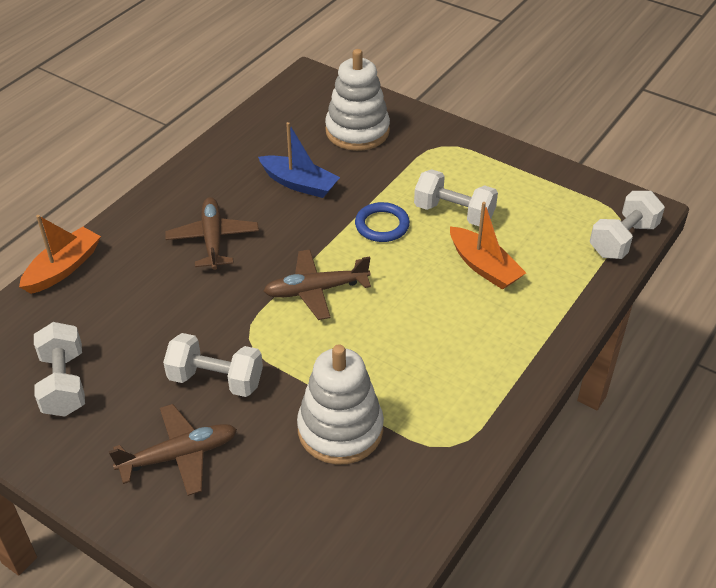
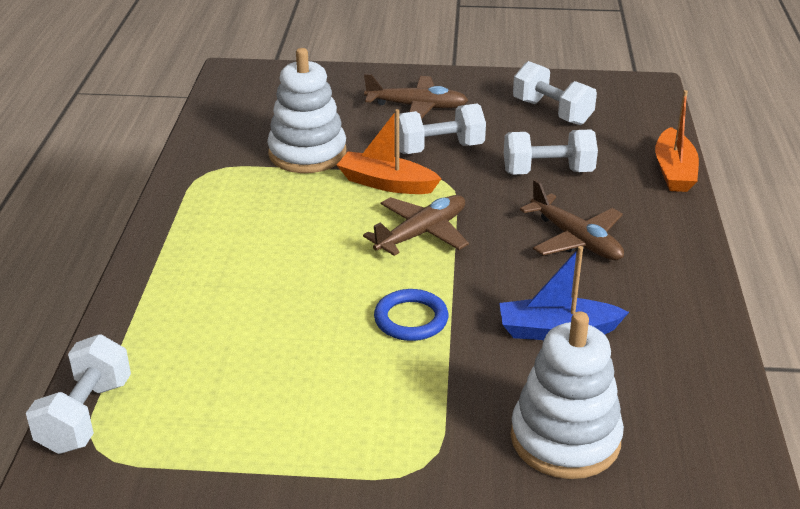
camera: 150 degrees right, 10 degrees down
(178, 456) = (416, 107): brown plane -> brown plane turned 120 degrees counterclockwise
(454, 213) = (333, 367): white dumbbell -> white dumbbell (548, 172)
(484, 267) = (257, 317): orange boat -> orange boat (386, 183)

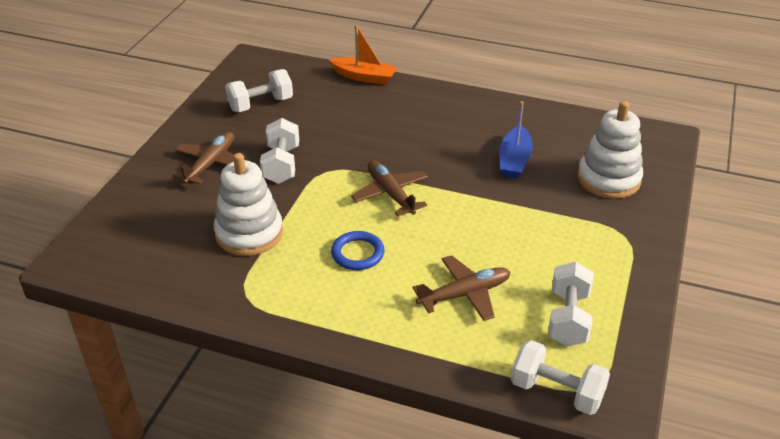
camera: 75 degrees left, 5 degrees up
(386, 183) = (317, 199): orange boat -> none
(411, 319) = (487, 216): blue ring -> blue ring (357, 253)
(548, 172) = (340, 124): white dumbbell -> white dumbbell (568, 318)
(575, 239) = (424, 132): brown plane -> brown plane (464, 294)

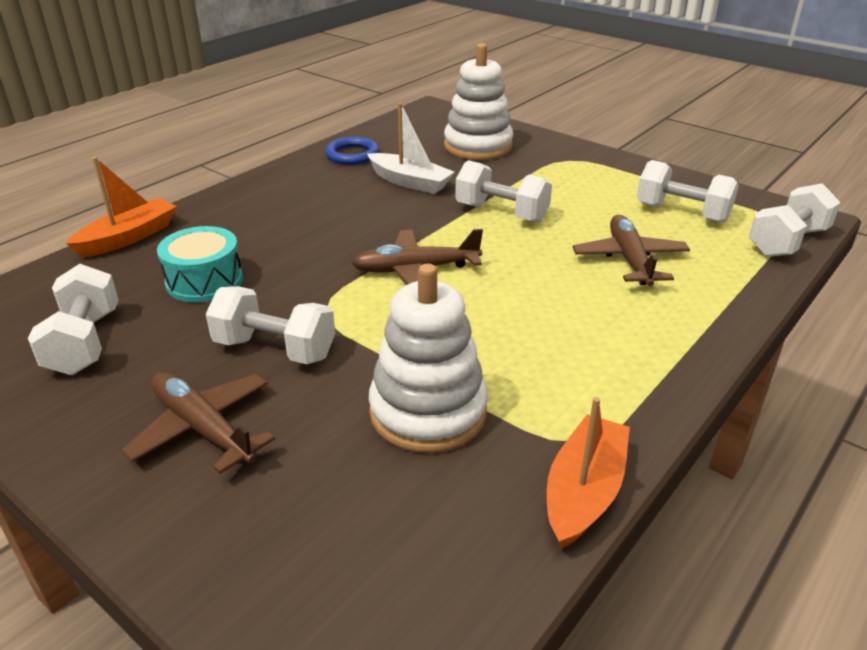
camera: 70 degrees left, 5 degrees down
(205, 303) = (584, 491): none -> orange boat
(334, 119) = (204, 281): none -> turquoise drum
(357, 253) = (525, 318): blue ring -> blue ring (352, 155)
(496, 215) = (501, 213): none -> white dumbbell
(514, 160) = (410, 182): blue boat -> white boat

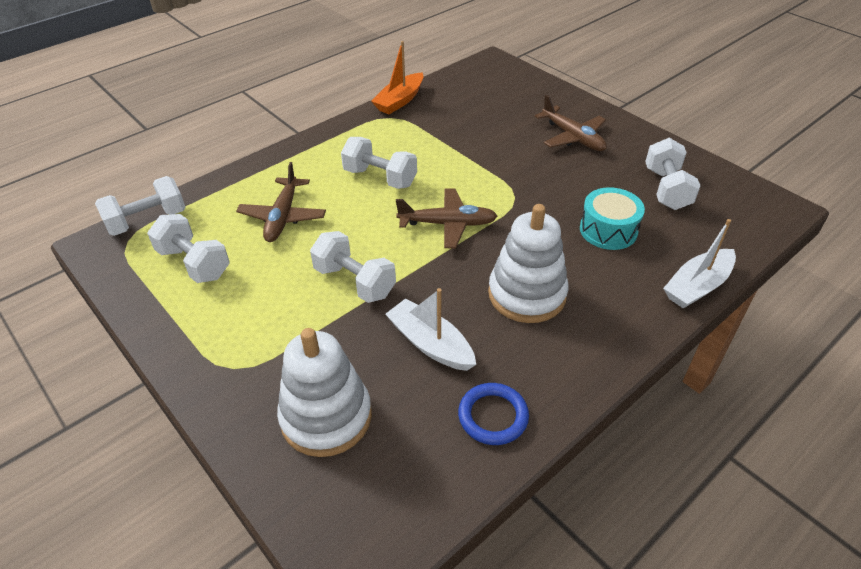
camera: 170 degrees left, 10 degrees up
(129, 237) = (697, 286): orange boat -> white boat
(275, 349) = (544, 174): white dumbbell -> white dumbbell (380, 178)
(428, 412) = (459, 134): white stacking toy -> white stacking toy (527, 294)

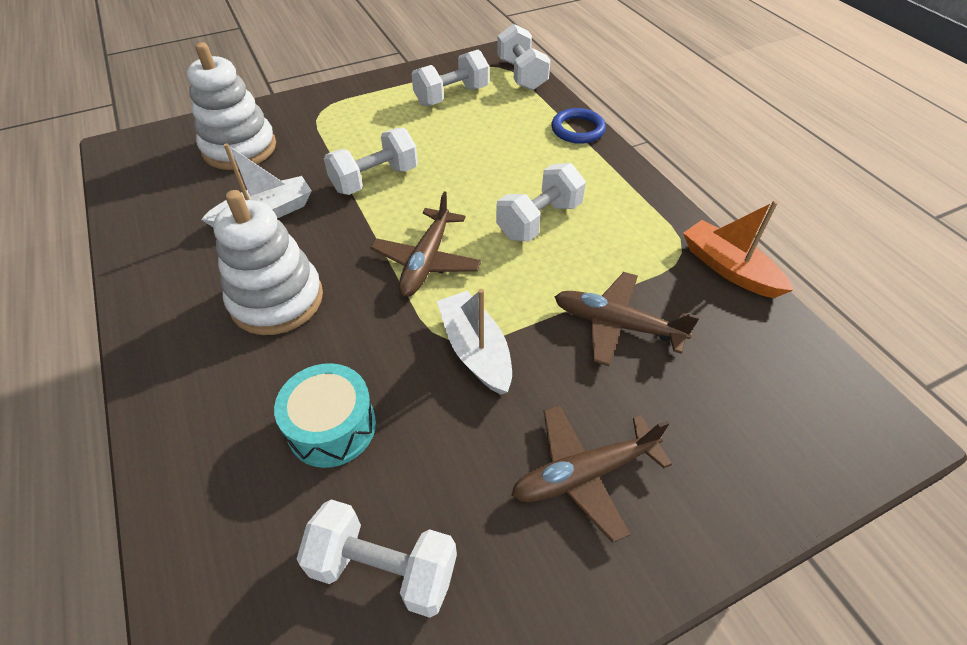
camera: 105 degrees right, 5 degrees up
(283, 216) = (495, 145): brown plane -> brown plane (617, 325)
(493, 416) = (161, 236): blue ring -> blue ring (577, 129)
(697, 286) = (166, 491): white boat -> white boat (475, 350)

